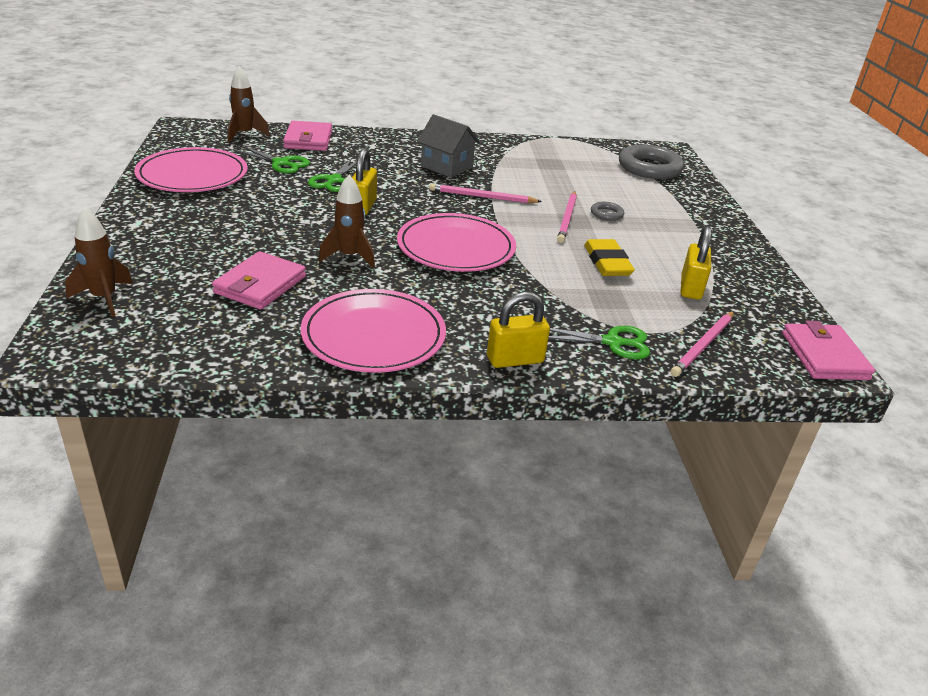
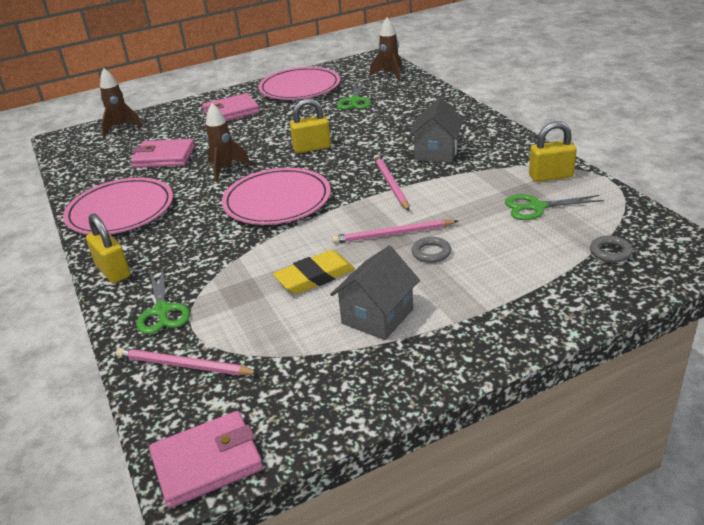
camera: 75 degrees right, 0 degrees up
(308, 140) = (412, 93): pink wallet -> pink wallet (231, 112)
(334, 180) = (347, 124): green scissors -> green scissors (536, 207)
(649, 168) = (610, 252): grey ring -> grey ring, size x0.46
(678, 254) = (377, 316): none -> grey house
(690, 288) = (301, 338): yellow padlock -> yellow padlock (550, 176)

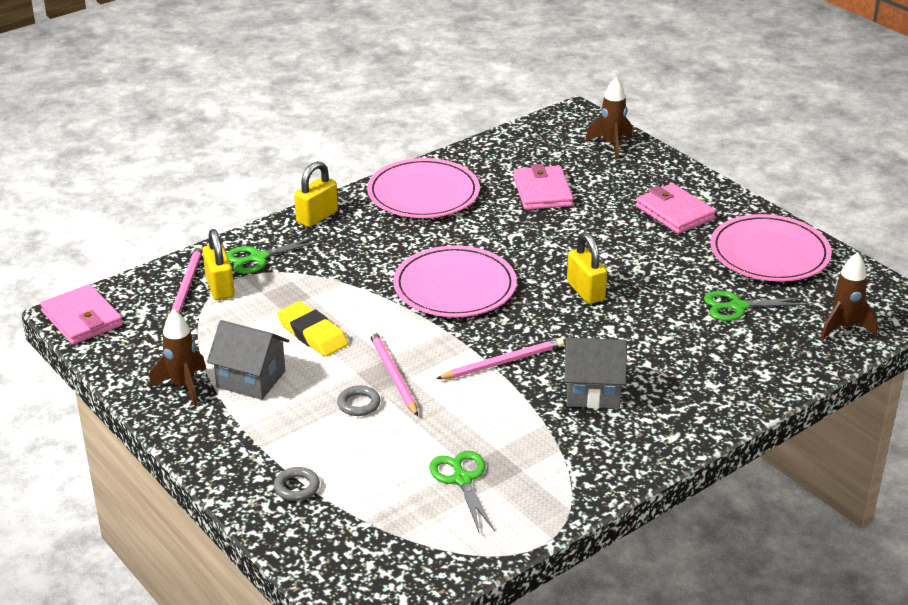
camera: 75 degrees right, 0 degrees up
(225, 169) = (521, 239): brown rocket -> brown rocket (183, 386)
(550, 176) = (542, 492): yellow padlock -> yellow padlock (220, 287)
(610, 252) = (368, 536): grey ring -> grey ring (297, 487)

